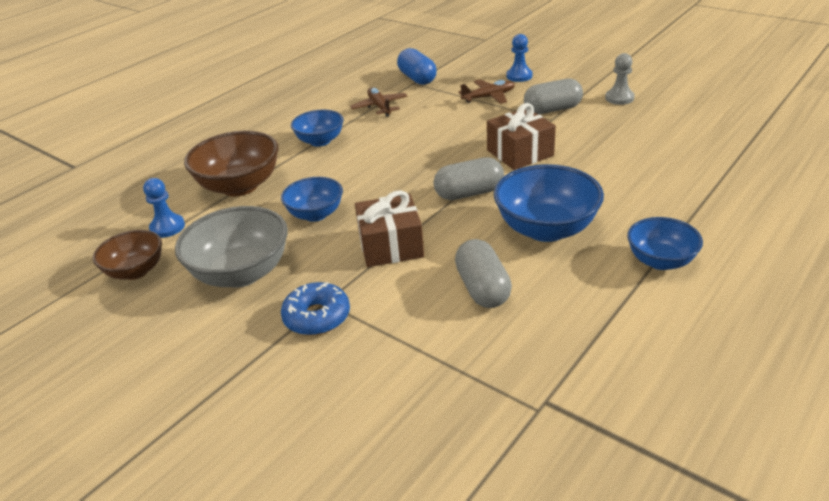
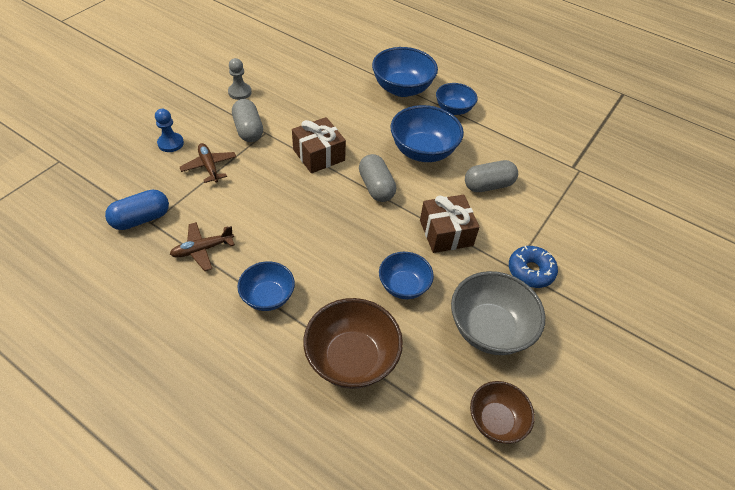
camera: 100 degrees left, 15 degrees up
(167, 227) = (425, 412): blue pawn -> none
(691, 210) = (402, 89): none -> blue bowl

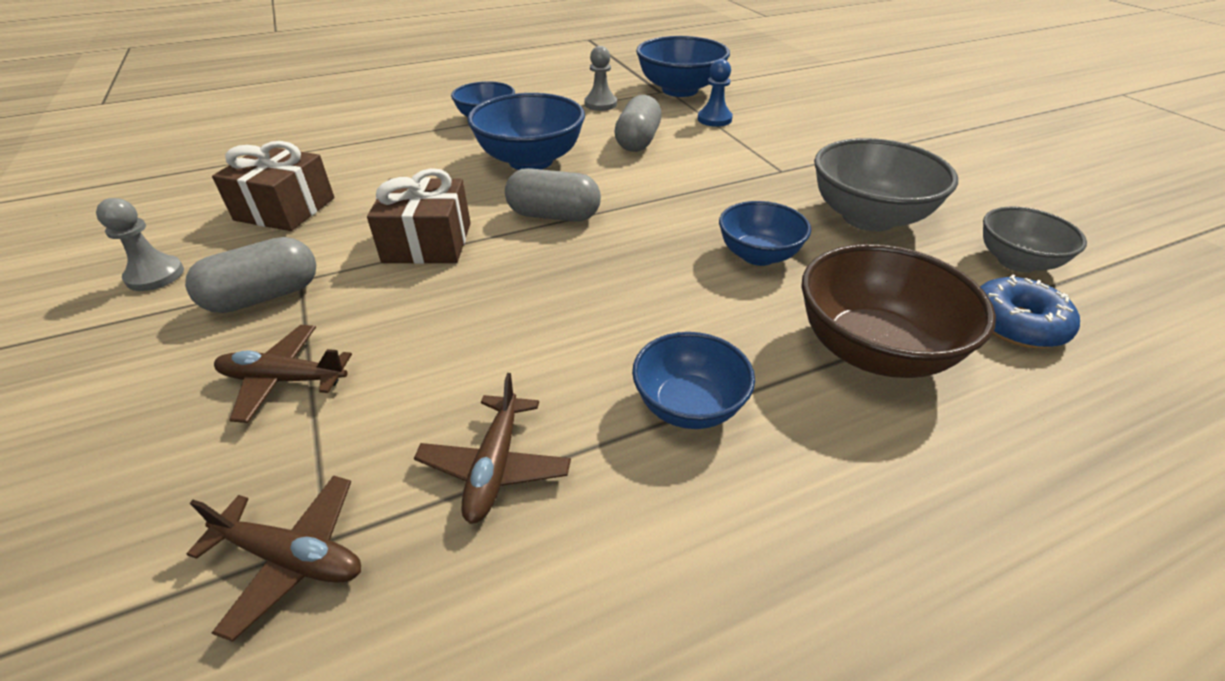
camera: 55 degrees left, 10 degrees down
(141, 219) = (292, 558): blue capsule -> brown plane
(170, 143) = (133, 420): blue pawn -> blue pawn (714, 119)
(248, 130) = (264, 296): grey capsule -> grey capsule turned 45 degrees counterclockwise
(402, 89) = (398, 136): blue bowl -> blue bowl (680, 90)
(446, 233) = (689, 193): brown gift -> brown gift (285, 209)
(496, 420) = (1016, 262): brown bowl -> grey bowl
(522, 147) = (600, 104): none -> grey pawn
(530, 271) = (793, 162): blue donut -> blue donut (1016, 324)

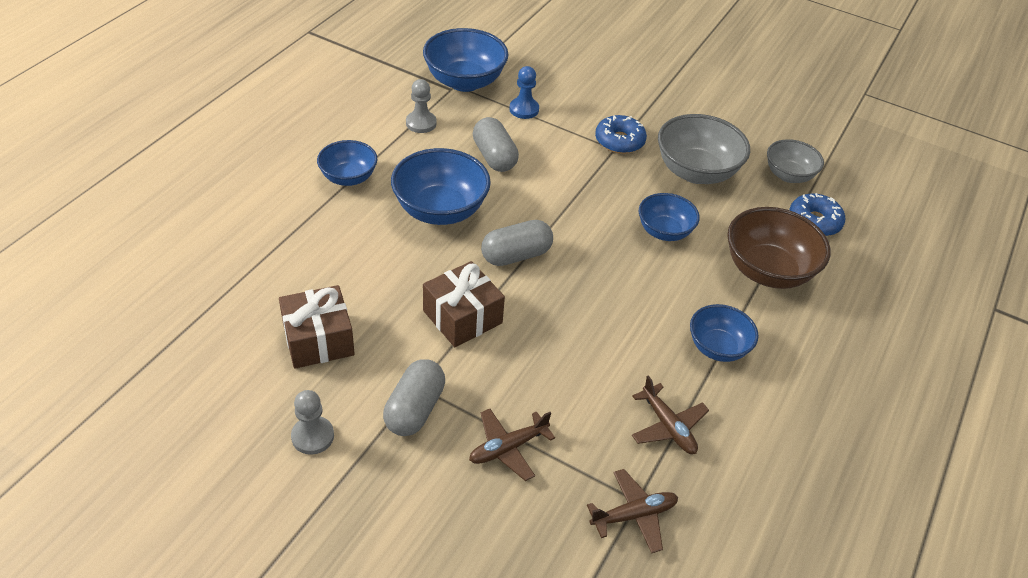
camera: 40 degrees left, 5 degrees up
(795, 166) = (619, 141): none -> blue donut

